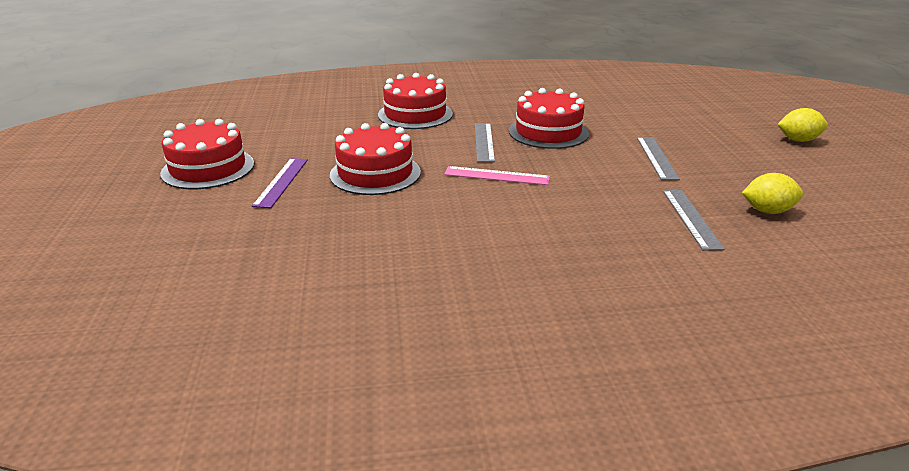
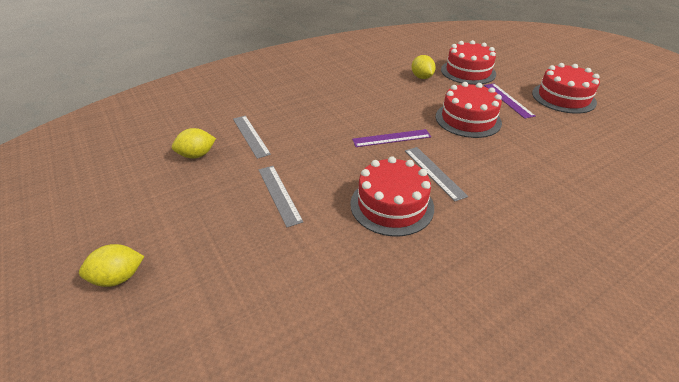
camera: 155 degrees right, 10 degrees up
(342, 247) = (421, 77): none -> yellow lemon
(415, 114) = (536, 195): red cake -> red cake (468, 72)
(496, 176) = (391, 138): pink ruler -> purple ruler

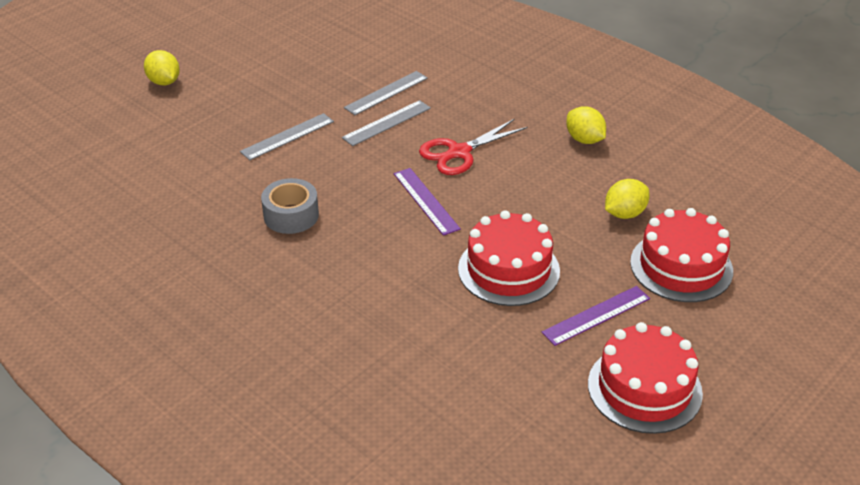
camera: 75 degrees right, 0 degrees up
(197, 155) = (336, 68): yellow lemon -> yellow lemon (584, 140)
(342, 117) = (459, 152): none -> red scissors
(391, 205) = (291, 215): red cake -> grey tape
(434, 172) = (362, 243): grey ruler -> grey ruler (387, 123)

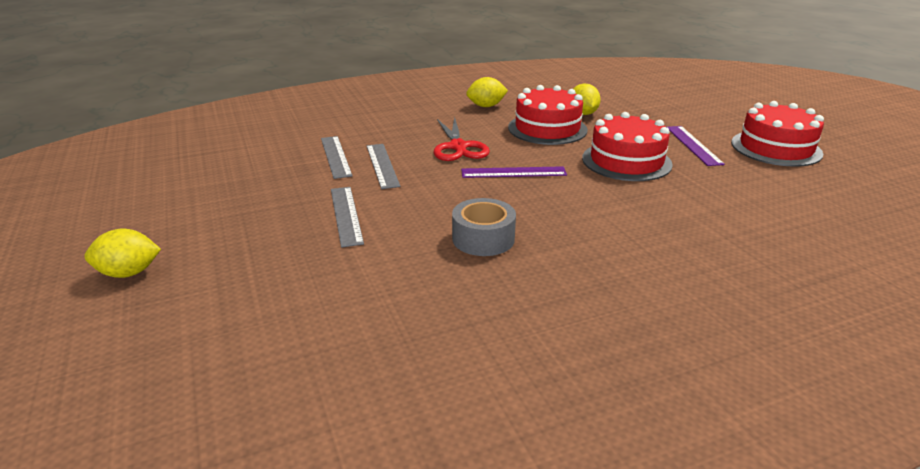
camera: 65 degrees left, 10 degrees down
(681, 266) = (650, 112): red cake -> red cake (547, 128)

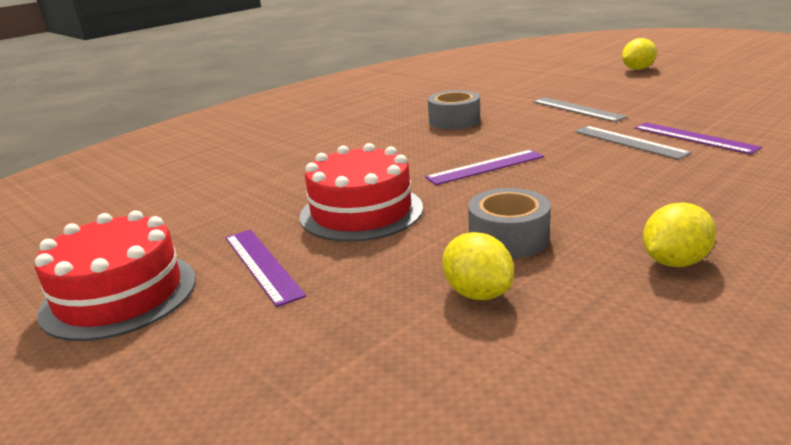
camera: 160 degrees right, 5 degrees down
(335, 156) = (694, 138): grey ruler -> purple ruler
(458, 147) = (589, 178): red scissors -> none
(547, 128) = (508, 238): red cake -> grey tape

